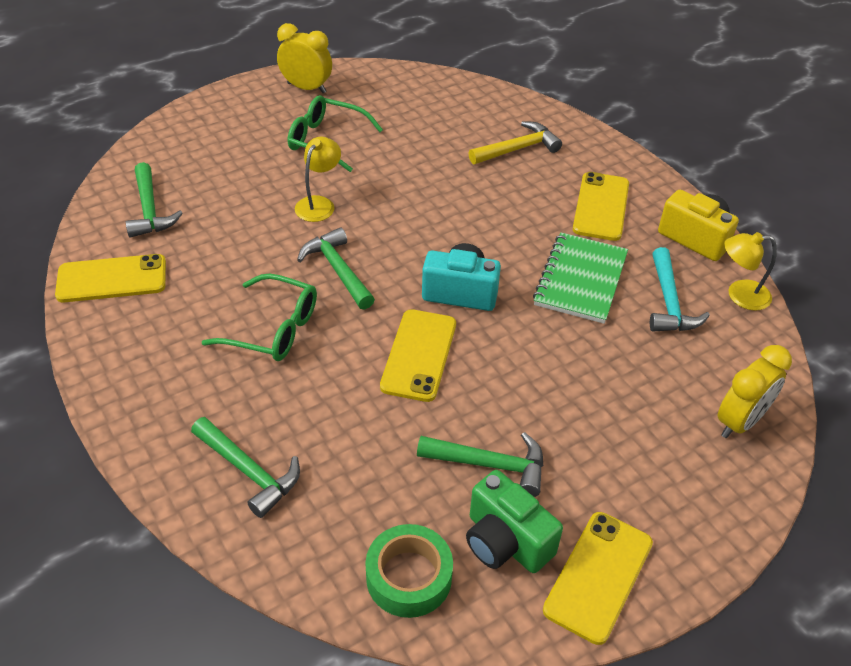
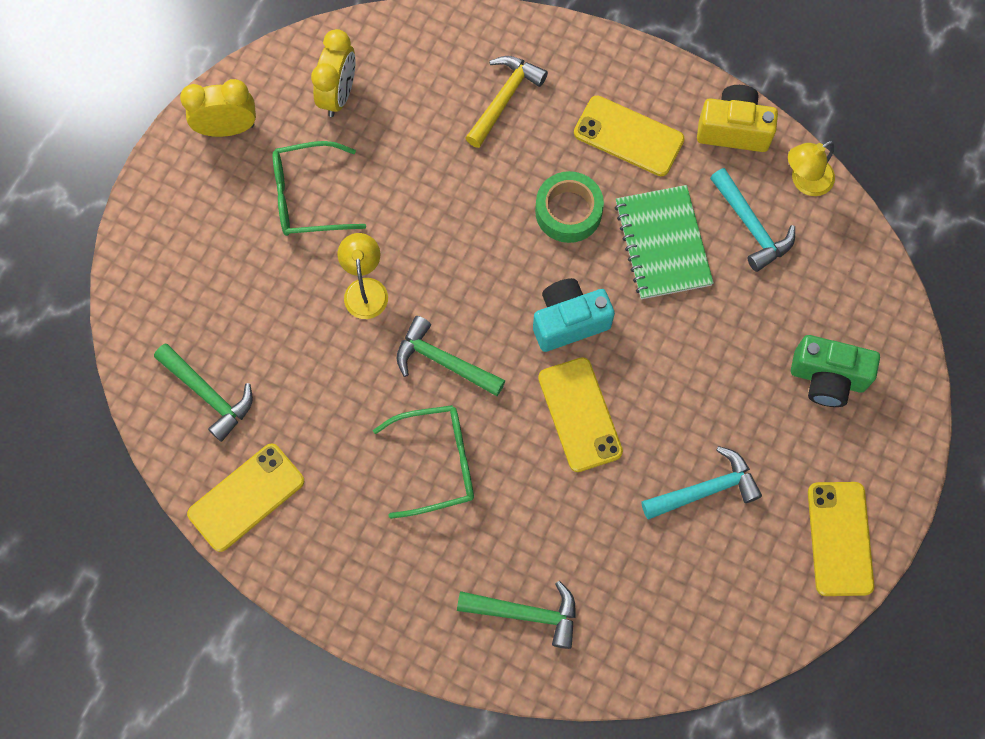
camera: 30 degrees left, 25 degrees up
(409, 577) = (709, 625): green tape -> green tape (568, 211)
(490, 464) = (705, 489): green hammer -> turquoise hammer
(505, 541) = (758, 551): green camera -> green camera (827, 378)
(601, 206) = (628, 136): yellow phone -> yellow phone turned 45 degrees counterclockwise
(739, 422) = (869, 328): yellow clock -> yellow clock (338, 95)

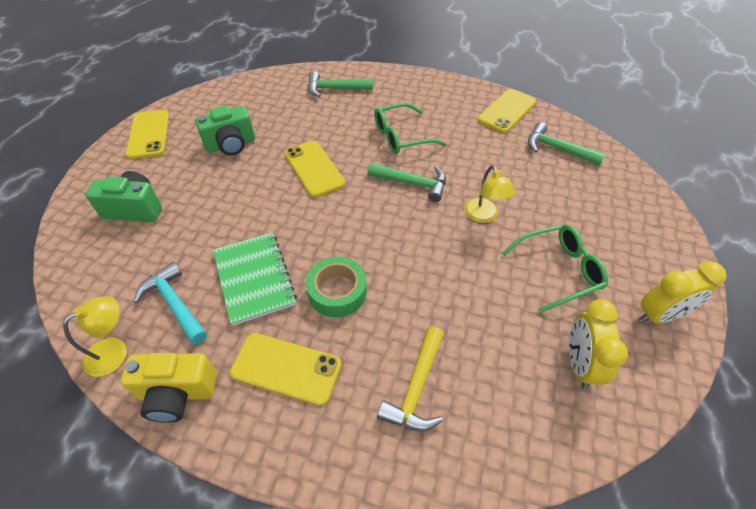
camera: 170 degrees right, 20 degrees down
(569, 321) = (327, 216): turquoise camera -> none
(705, 489) = (231, 145): turquoise hammer -> green camera

